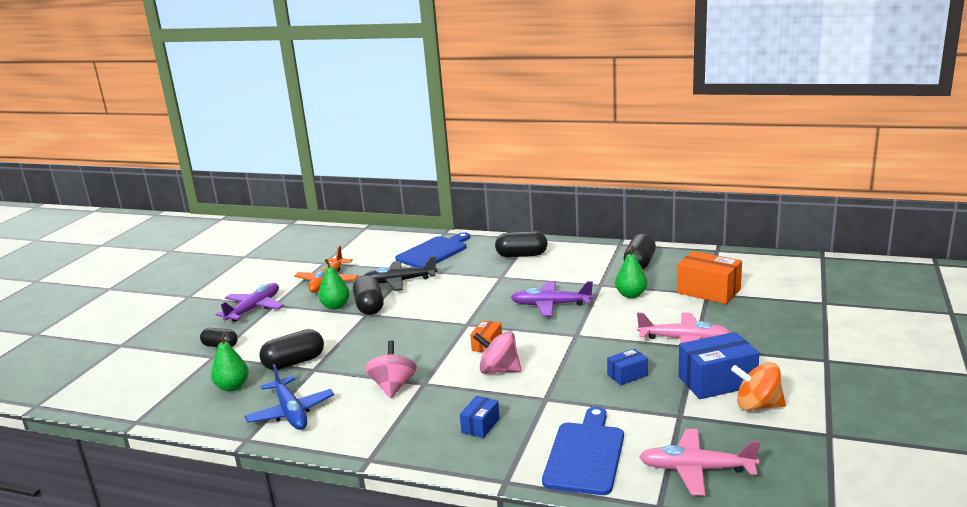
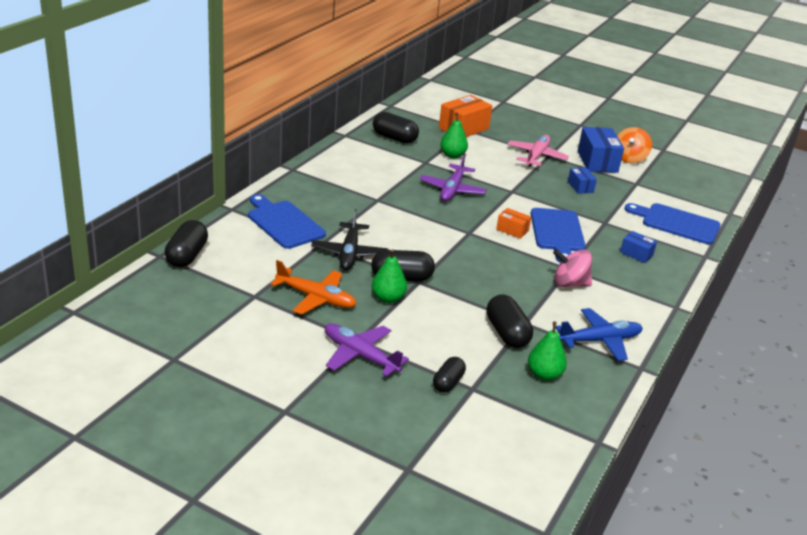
camera: 85 degrees left, 10 degrees up
(499, 370) = (557, 232): pink spinning top -> blue cutting board
(521, 255) = (333, 181): black capsule -> black capsule (187, 256)
(697, 469) = (694, 193): pink plane -> none

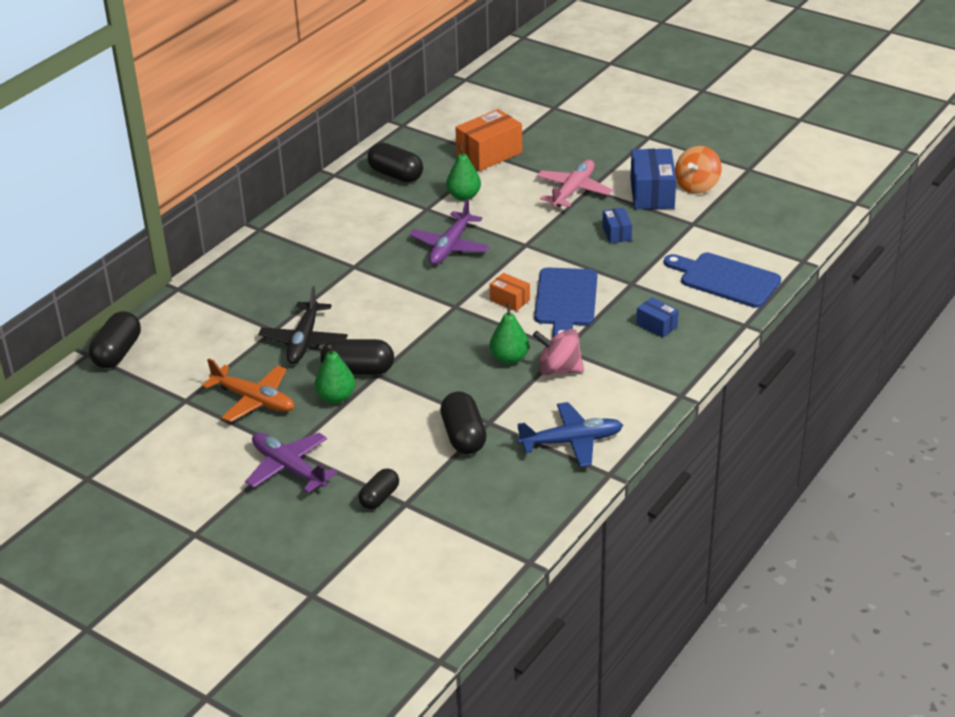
camera: 10 degrees right, 5 degrees up
(284, 223) = (235, 304): blue cutting board -> none
(544, 375) = (492, 485): green pear -> green pear (509, 358)

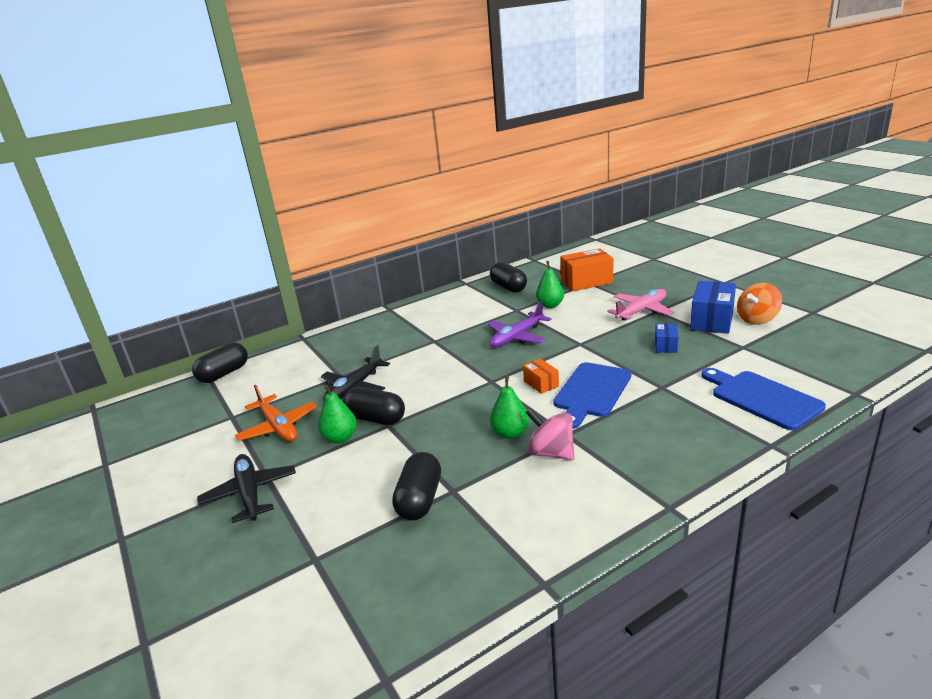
camera: 25 degrees right, 10 degrees down
(289, 468) = (250, 494): purple plane -> black plane
(379, 497) = (297, 545): black capsule -> none
(571, 442) = (522, 532): blue plane -> none
(657, 325) = (671, 429): blue box -> none

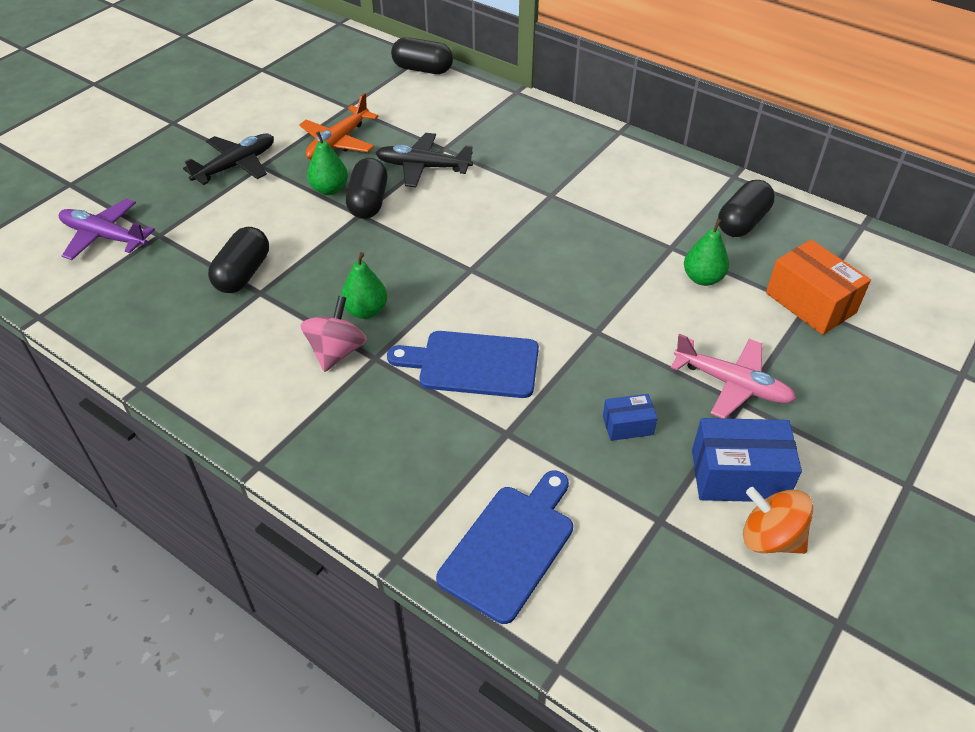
camera: 65 degrees right, 20 degrees up
(420, 500) = (243, 274): black capsule -> black capsule turned 60 degrees counterclockwise
(517, 337) = (590, 266): purple plane -> purple plane (105, 237)
(541, 384) = (478, 314): orange box -> none

